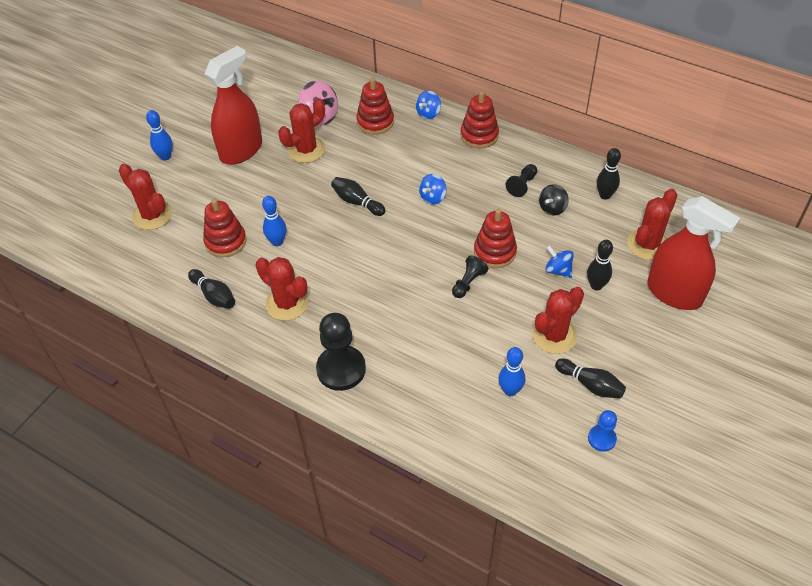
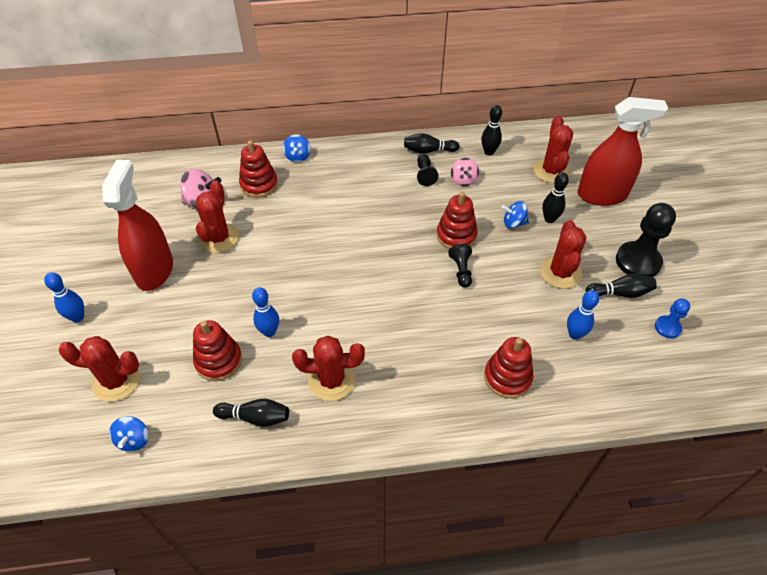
camera: 40 degrees left, 0 degrees up
(341, 369) = (434, 406): black pawn -> black pawn (638, 261)
(357, 202) = (308, 257): black bowling pin -> black bowling pin (428, 151)
(432, 197) = (367, 220): blue spinning top -> blue spinning top (134, 440)
(479, 135) = (355, 154): red stacking toy -> red stacking toy (507, 377)
(552, 208) = (463, 180): black spinning top -> pink spinning top

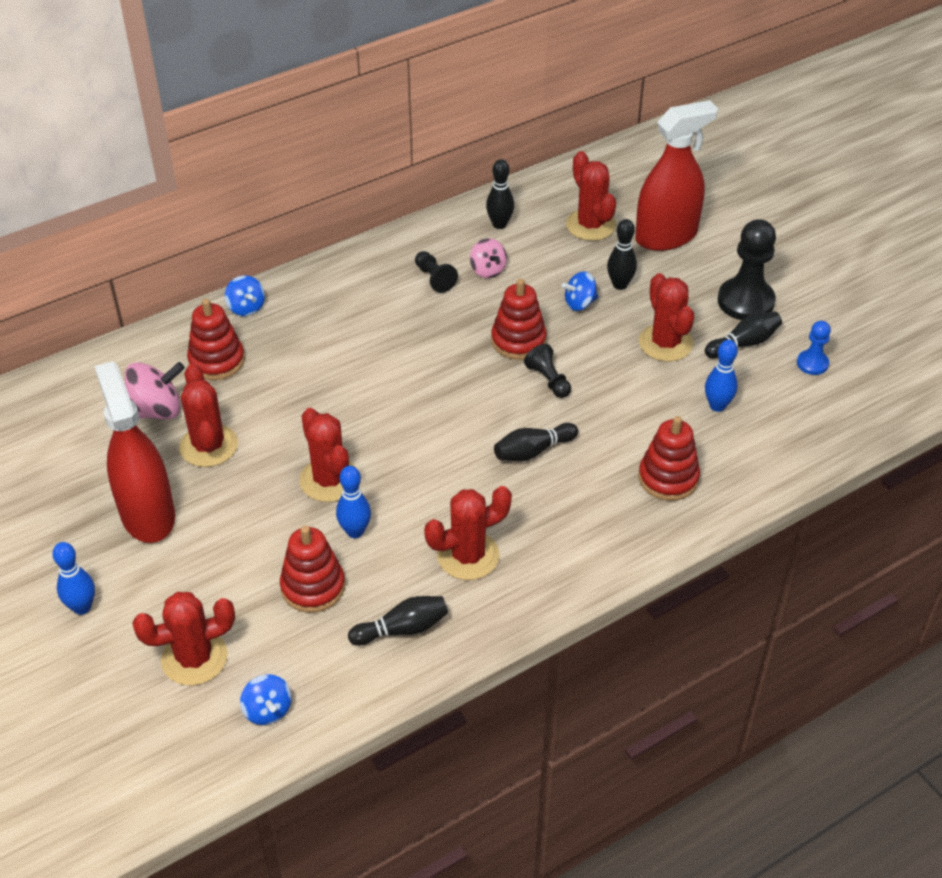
camera: 25 degrees left, 5 degrees down
(276, 288) = (329, 480): none -> red cactus
(428, 151) = (420, 246): black bowling pin -> black bowling pin (533, 451)

